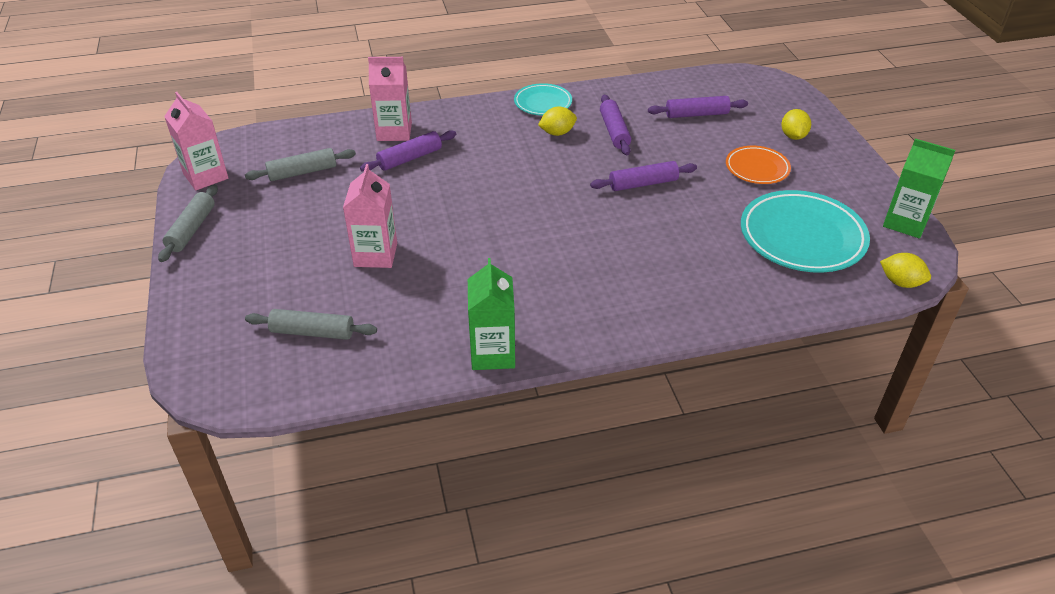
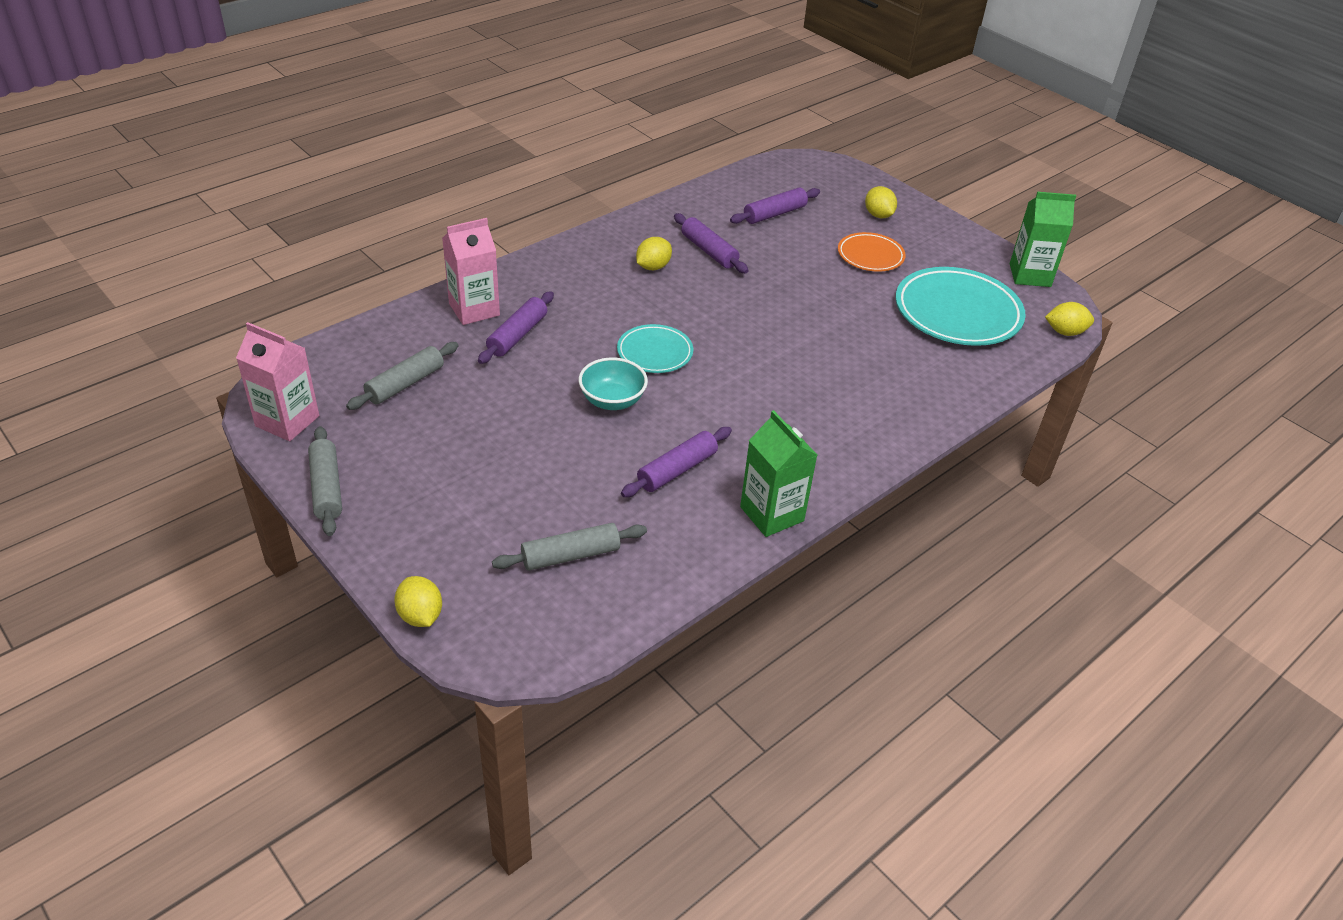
camera: 30 degrees left, 0 degrees up
(176, 338) = (420, 615): none -> yellow lemon
(375, 255) = (569, 451): pink carton -> none
(440, 226) = (612, 401): none -> turquoise bowl
(543, 103) = (612, 237): turquoise plate -> turquoise plate (655, 353)
(643, 184) = (779, 299): purple rolling pin -> purple rolling pin (677, 470)

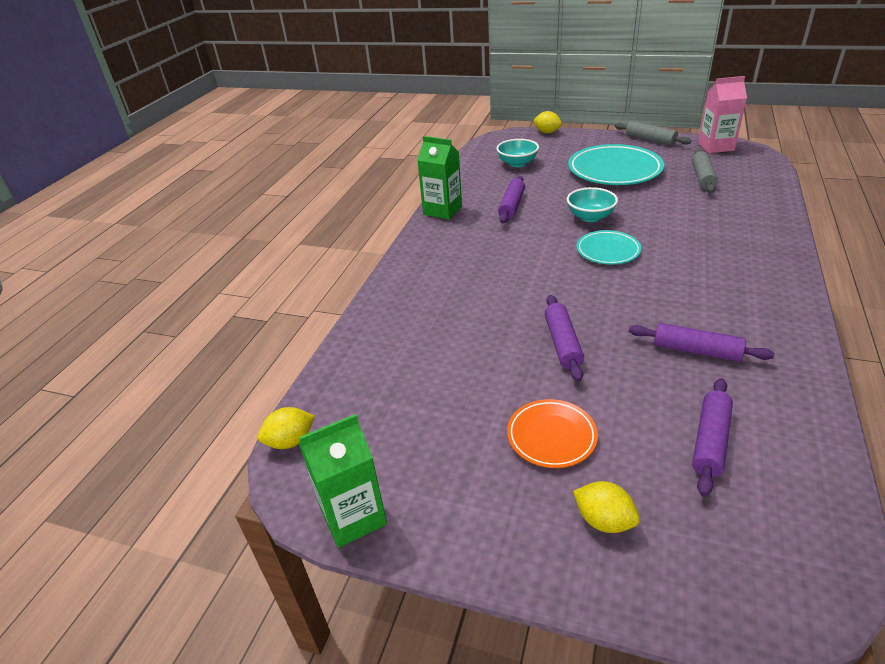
camera: 155 degrees right, 5 degrees down
(474, 309) = (753, 221): pink carton -> none
(517, 335) = (700, 221): purple rolling pin -> purple rolling pin (562, 343)
(570, 555) = (517, 163): grey rolling pin -> turquoise bowl
(653, 267) = (710, 309): yellow lemon -> none
(957, 313) = (412, 406): turquoise plate -> turquoise plate (614, 170)

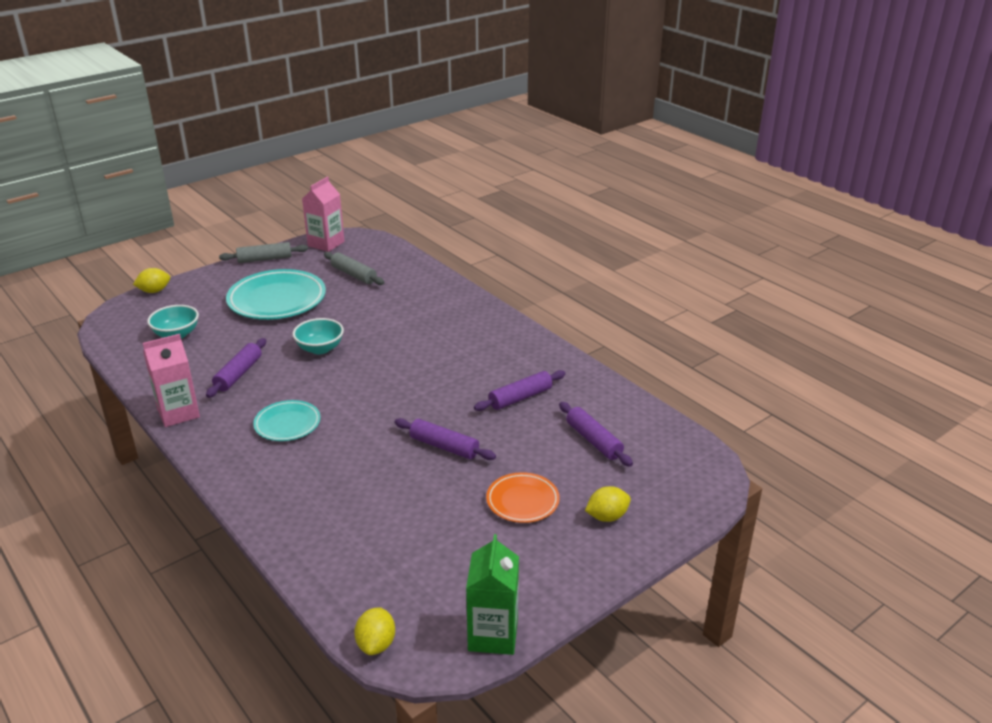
camera: 60 degrees left, 5 degrees down
(442, 210) = (178, 413): green carton -> pink carton
(512, 206) = (238, 374): purple rolling pin -> purple rolling pin turned 60 degrees clockwise
(608, 251) = (373, 367): turquoise plate -> turquoise plate (287, 424)

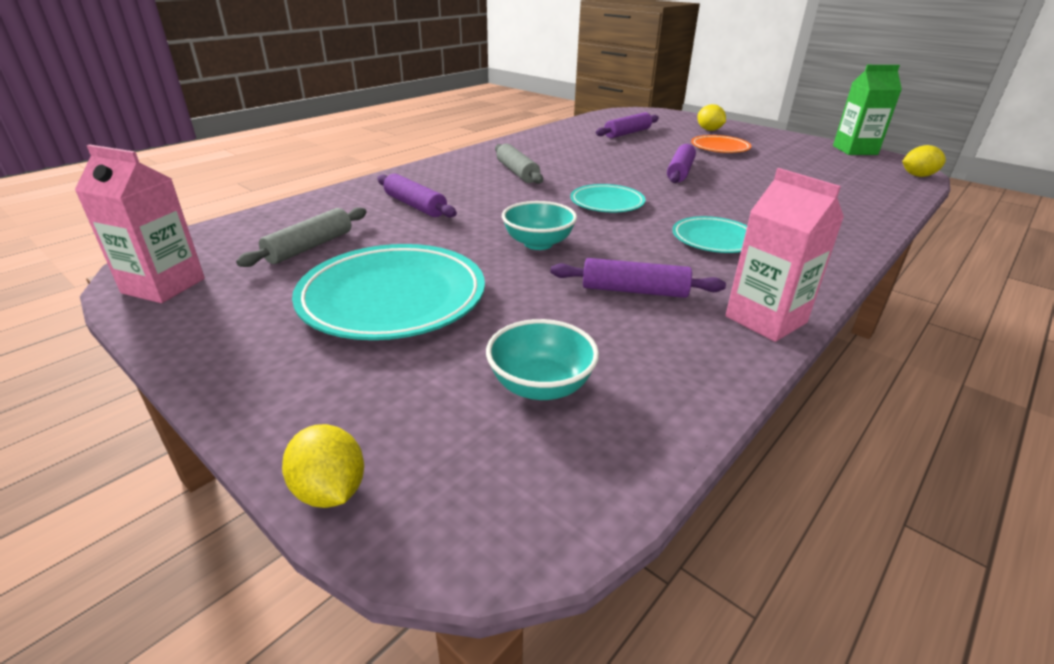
camera: 100 degrees left, 0 degrees up
(265, 259) = (201, 344): grey rolling pin -> grey rolling pin (517, 172)
(379, 388) = (607, 203): none -> turquoise plate
(520, 398) = (585, 152): purple rolling pin -> purple rolling pin (415, 205)

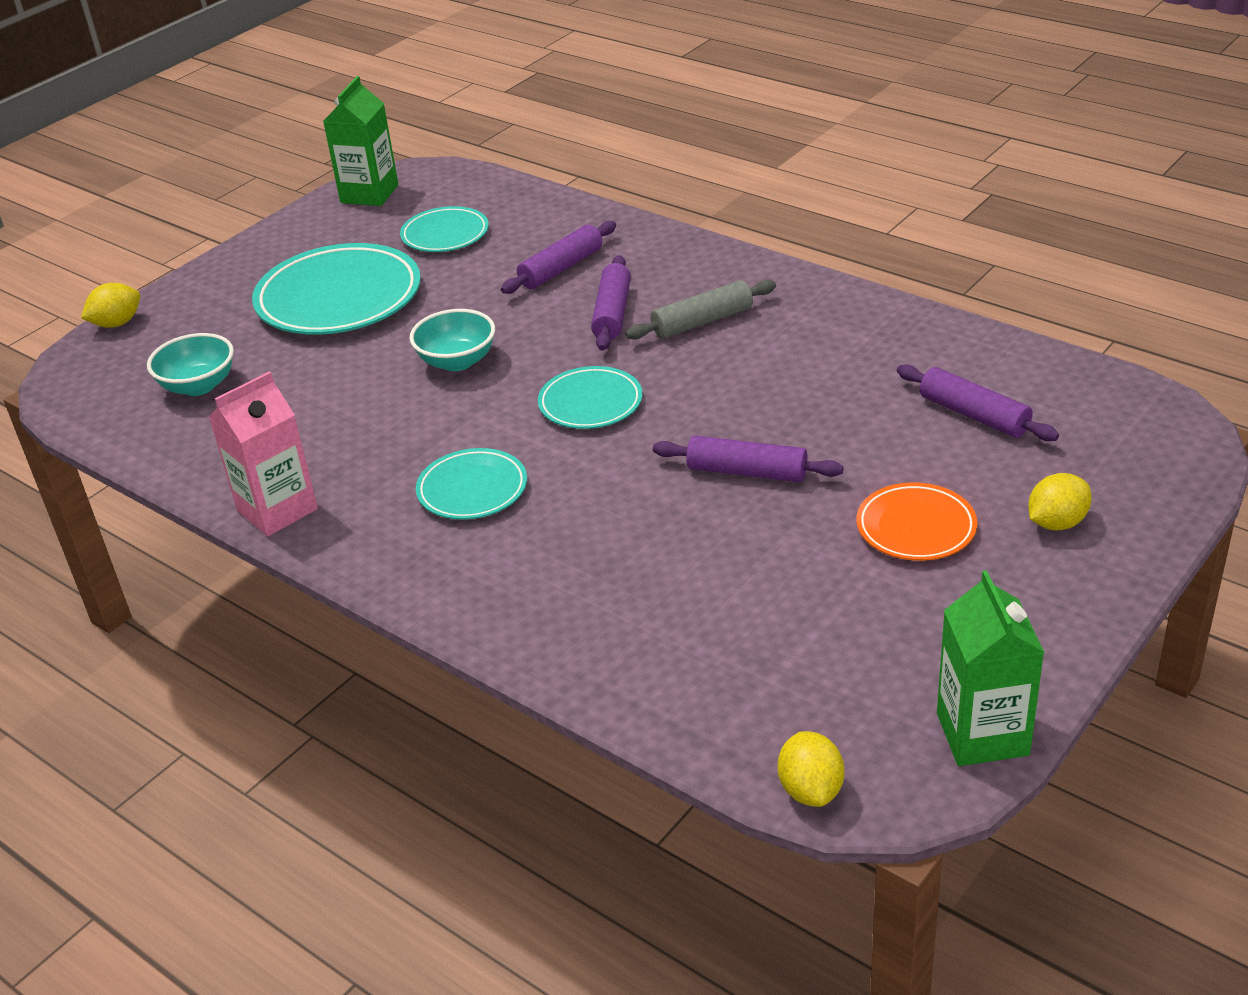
camera: 90 degrees right, 5 degrees up
(163, 286) = (369, 194): pink carton -> green carton
(310, 247) = (445, 235): grey rolling pin -> turquoise plate
(634, 290) = (343, 428): purple rolling pin -> purple rolling pin (612, 313)

